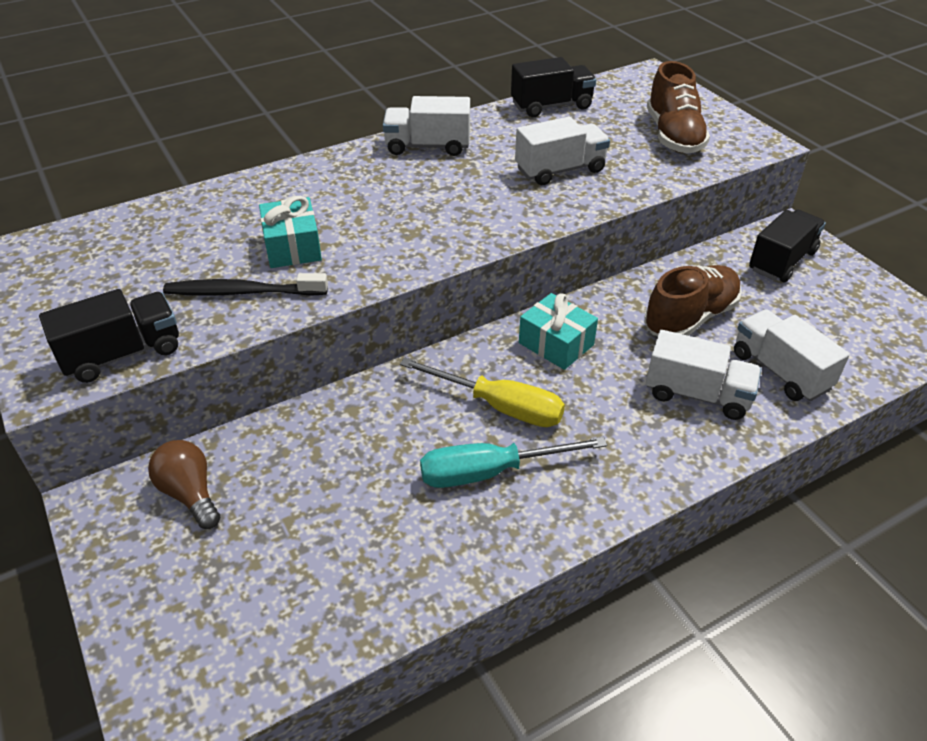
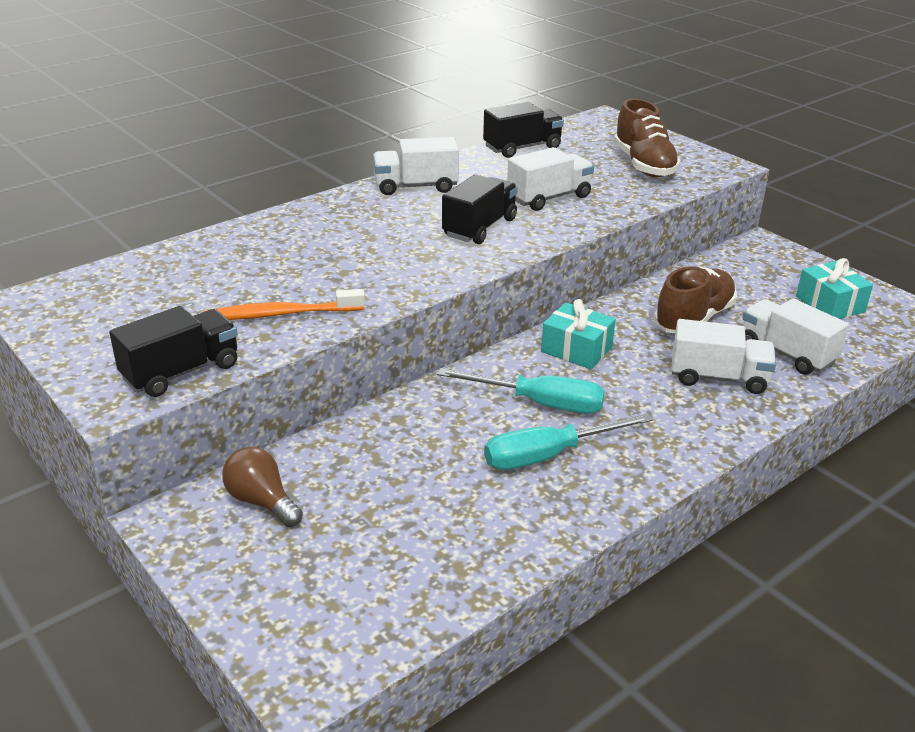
camera: 10 degrees left, 10 degrees down
(242, 292) = (281, 314): black toothbrush -> orange toothbrush
(293, 247) = (315, 275): turquoise gift -> turquoise gift (830, 304)
(499, 406) = (540, 403): yellow screwdriver -> turquoise screwdriver
(782, 261) = (762, 268): black truck -> black truck (480, 228)

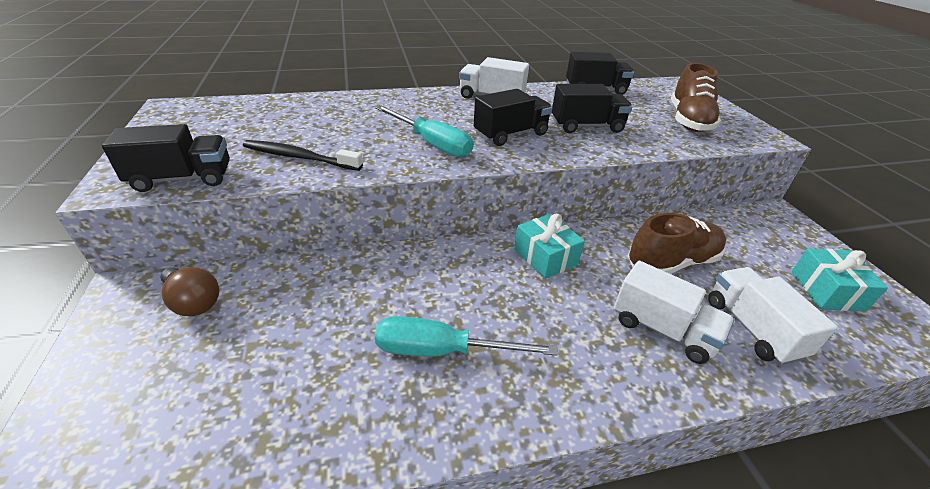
camera: 25 degrees right, 5 degrees up
(262, 501) = (193, 302): brown light bulb -> brown light bulb turned 150 degrees clockwise
(281, 314) = (299, 157): orange toothbrush -> black toothbrush
(540, 403) = (476, 295): turquoise screwdriver -> turquoise screwdriver (432, 144)
(549, 198) = (586, 126): white truck -> black truck

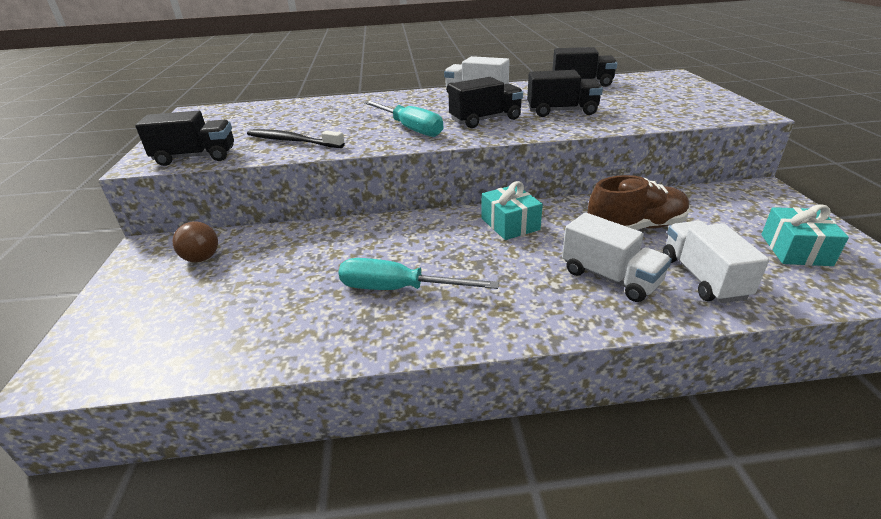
camera: 10 degrees right, 5 degrees down
(688, 121) = (669, 103): brown shoe -> none

